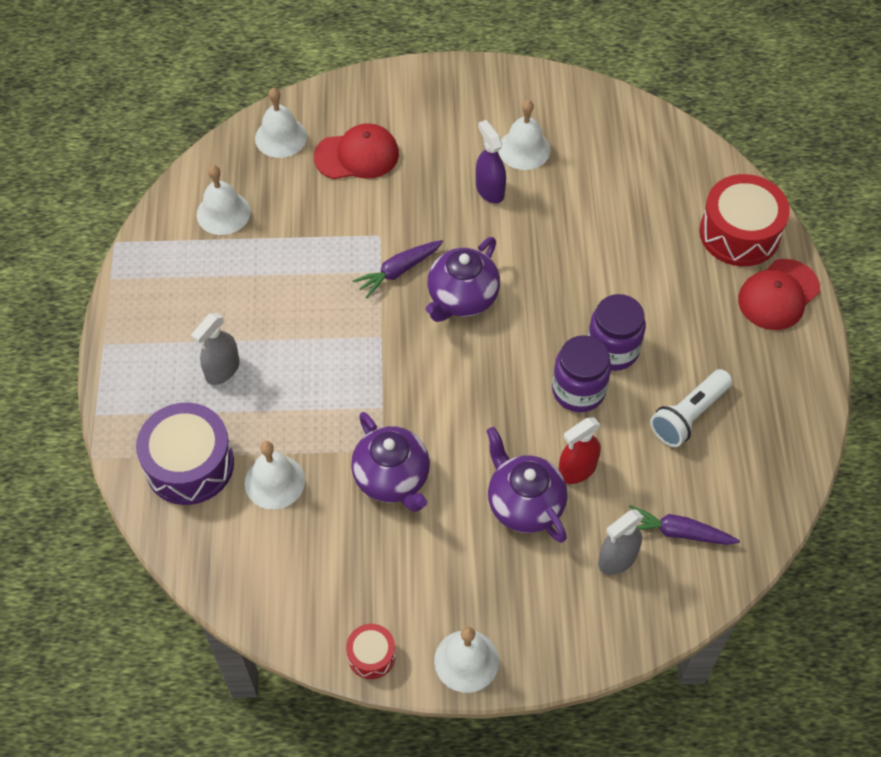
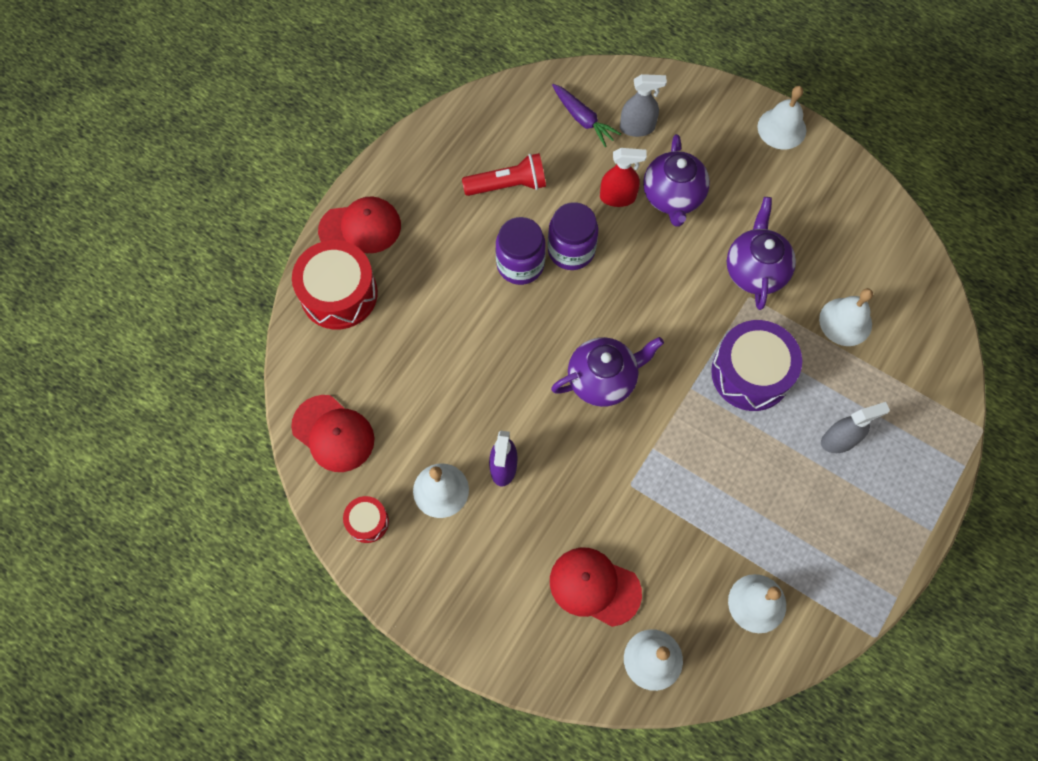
camera: 145 degrees left, 10 degrees up
(189, 464) = (905, 375): purple drum -> purple drum (751, 373)
(371, 655) = (843, 167): red drum -> red drum (367, 522)
(398, 271) = (638, 438): purple carrot -> none
(640, 138) = (333, 433): none -> red cap
(689, 415) = (508, 185): white flashlight -> red flashlight

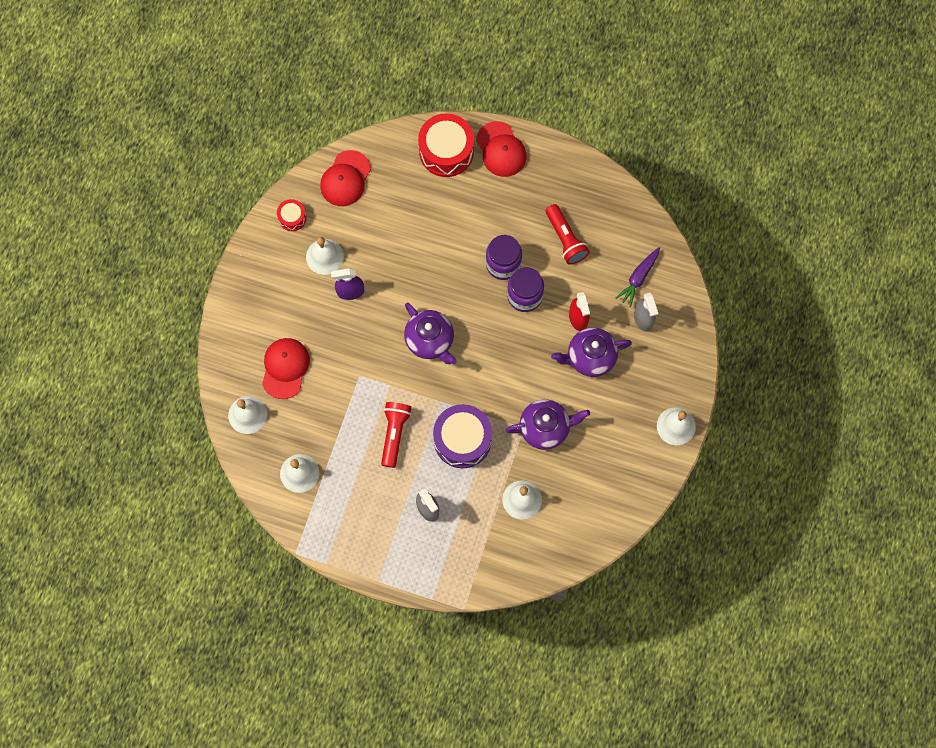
camera: 75 degrees right, 5 degrees up
(725, 458) = (394, 434): none -> red flashlight

